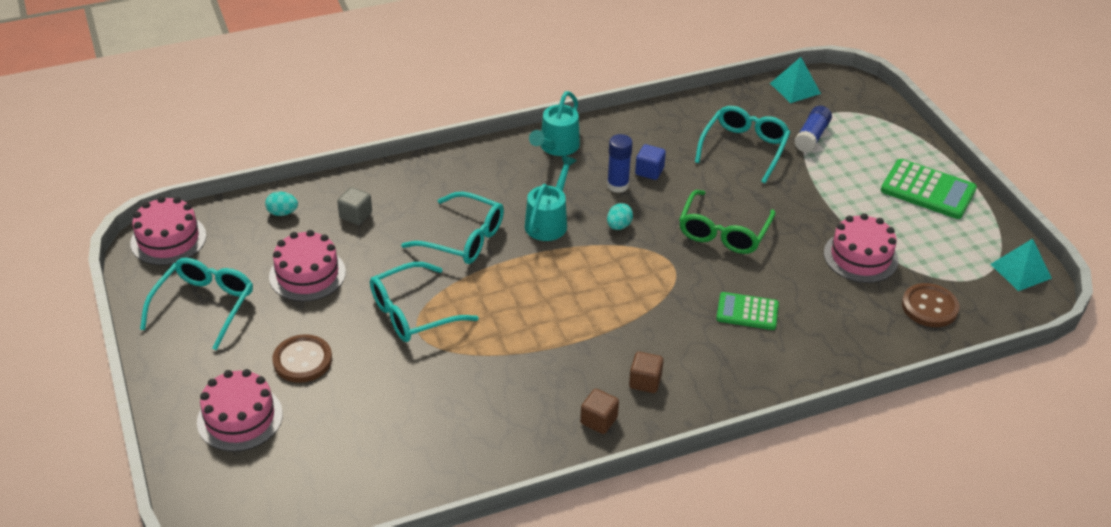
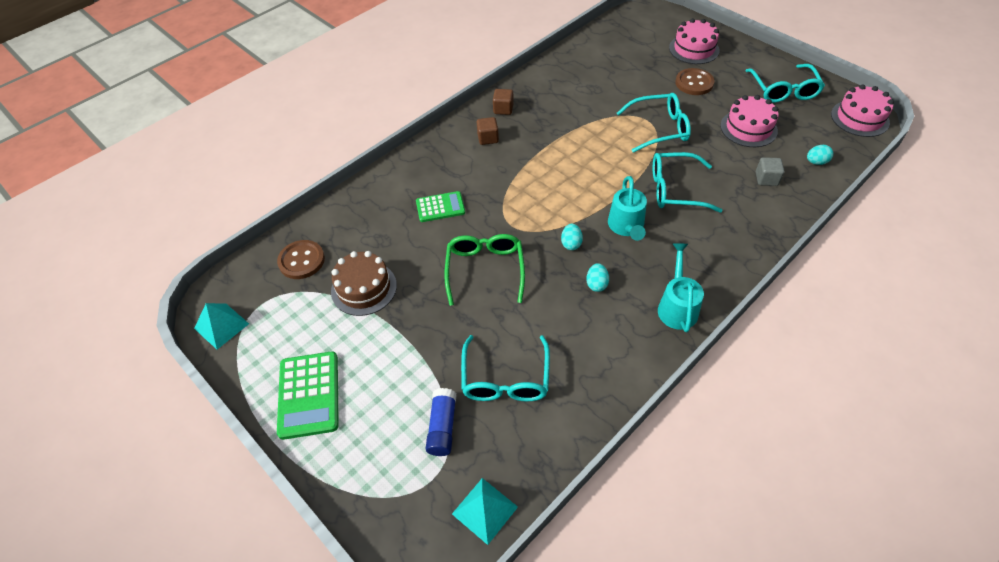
camera: 160 degrees right, 10 degrees up
(412, 313) = (660, 128): turquoise glasses -> turquoise glasses turned 45 degrees clockwise
(617, 185) = (596, 284): blue glue stick -> turquoise egg
(649, 171) = (579, 311): blue cube -> none
(860, 257) = (364, 288): pink cake -> brown cake
(928, 190) = (309, 395): green calculator -> green calculator turned 105 degrees counterclockwise

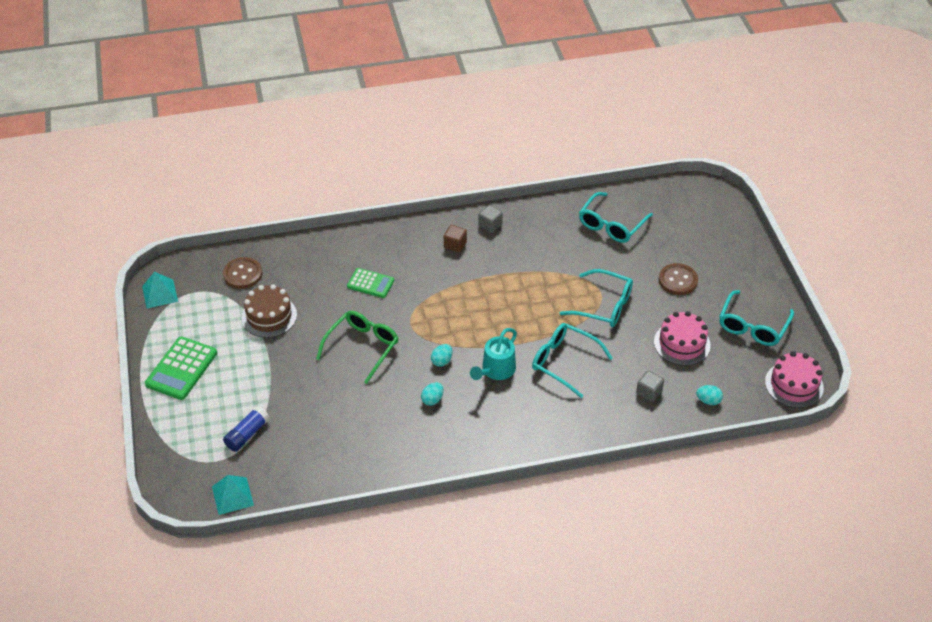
camera: 30 degrees right, 5 degrees down
(503, 109) = (490, 225): brown cube -> grey cube
(505, 379) = (312, 428): turquoise glasses -> turquoise glasses (611, 225)
(677, 306) = (475, 446): turquoise watering can -> none
(694, 49) = (713, 248): pink cake -> none

